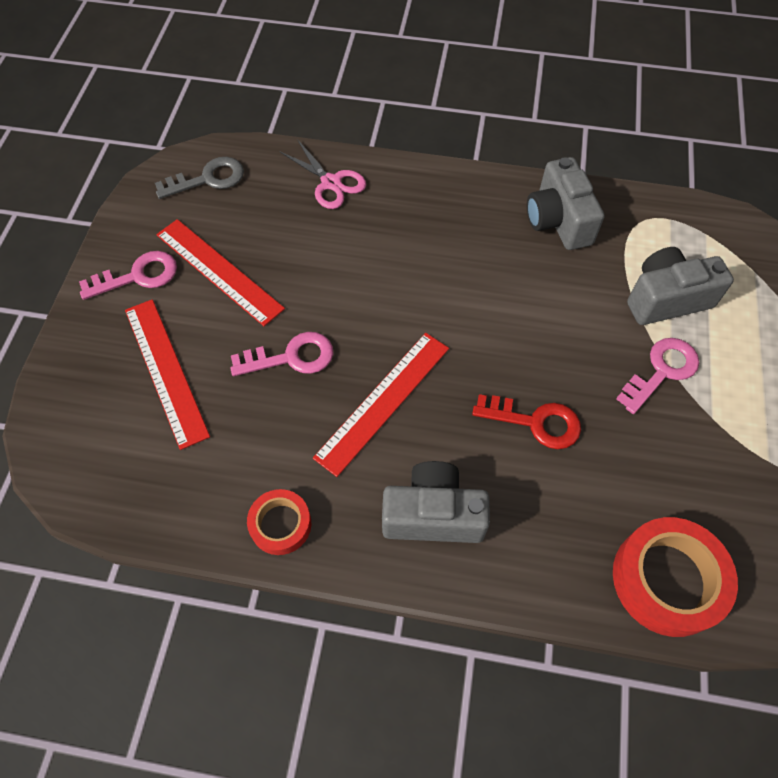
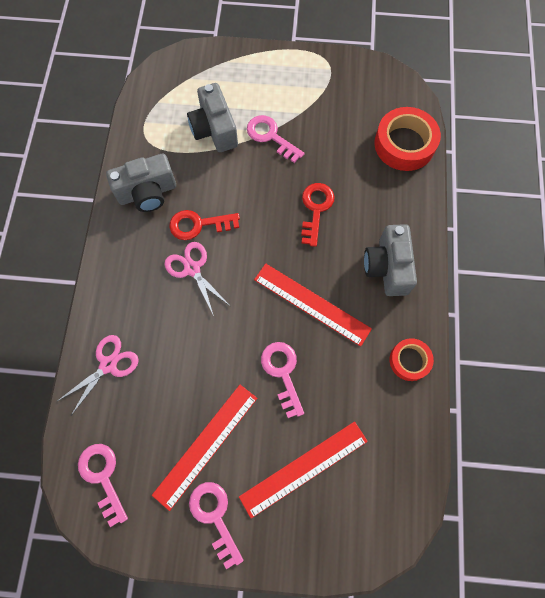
camera: 95 degrees left, 10 degrees up
(207, 179) = (103, 477): grey key -> pink key
(446, 265) = (192, 269): none -> pink scissors
(510, 275) = (199, 224): none -> red key

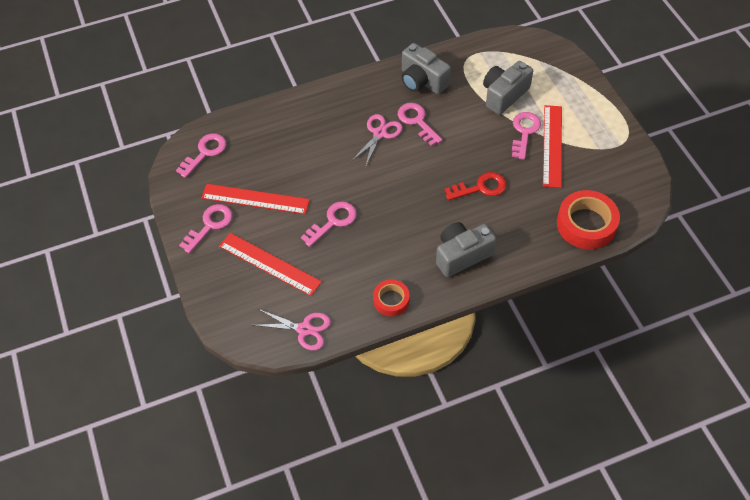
camera: 65 degrees right, 15 degrees down
(108, 365) = (280, 120): pink scissors -> pink scissors (304, 329)
(199, 224) = (417, 122): red key -> pink key
(312, 304) = (398, 217): red ruler -> red ruler (552, 145)

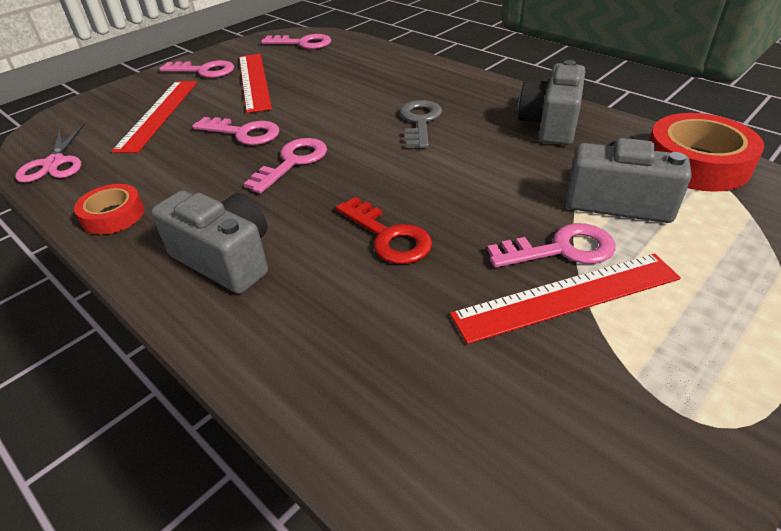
camera: 65 degrees right, 15 degrees down
(380, 133) = (420, 122): pink scissors -> grey key
(417, 122) = (470, 142): pink key -> pink key (292, 162)
(586, 224) = (392, 424): red tape -> red tape (696, 163)

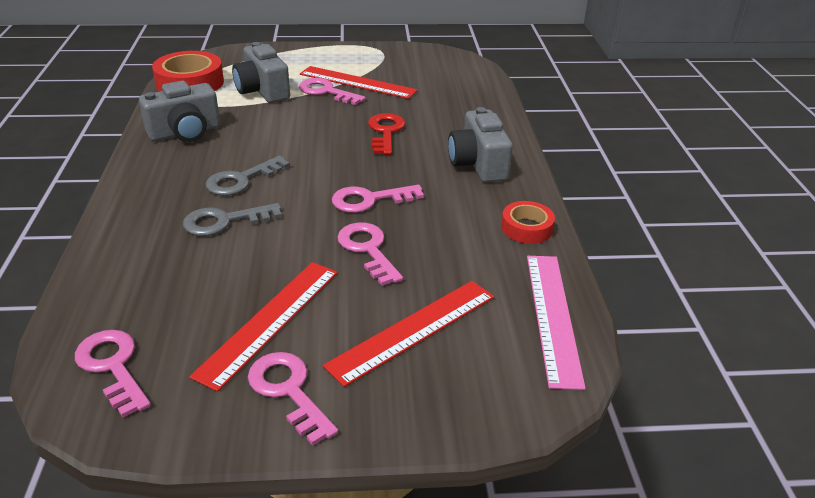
camera: 140 degrees left, 5 degrees down
(54, 163) = (553, 316): pink scissors -> pink ruler
(373, 98) = (225, 221): none -> grey key

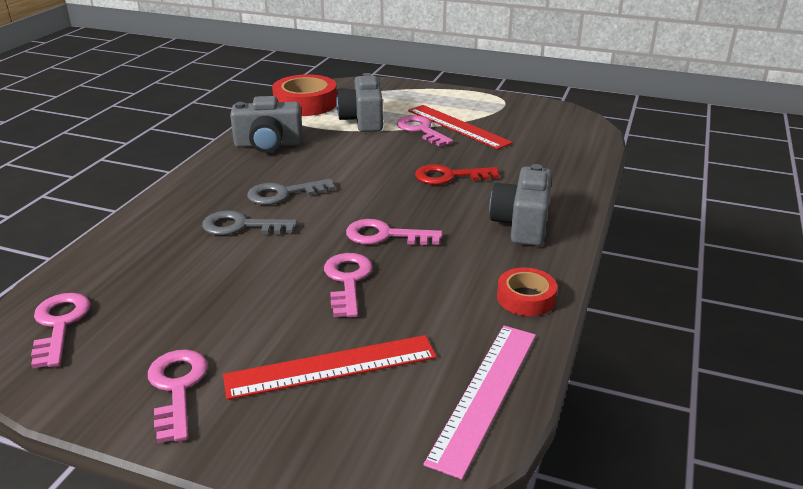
camera: 25 degrees right, 5 degrees down
(269, 321) = (210, 322): red ruler -> none
(385, 132) = (450, 176): red key -> red key turned 120 degrees counterclockwise

